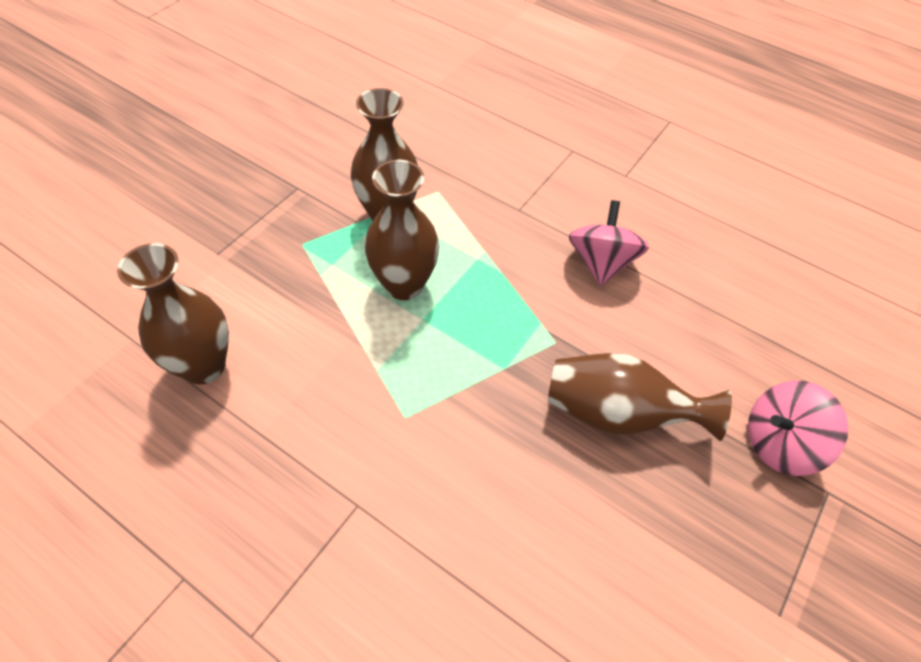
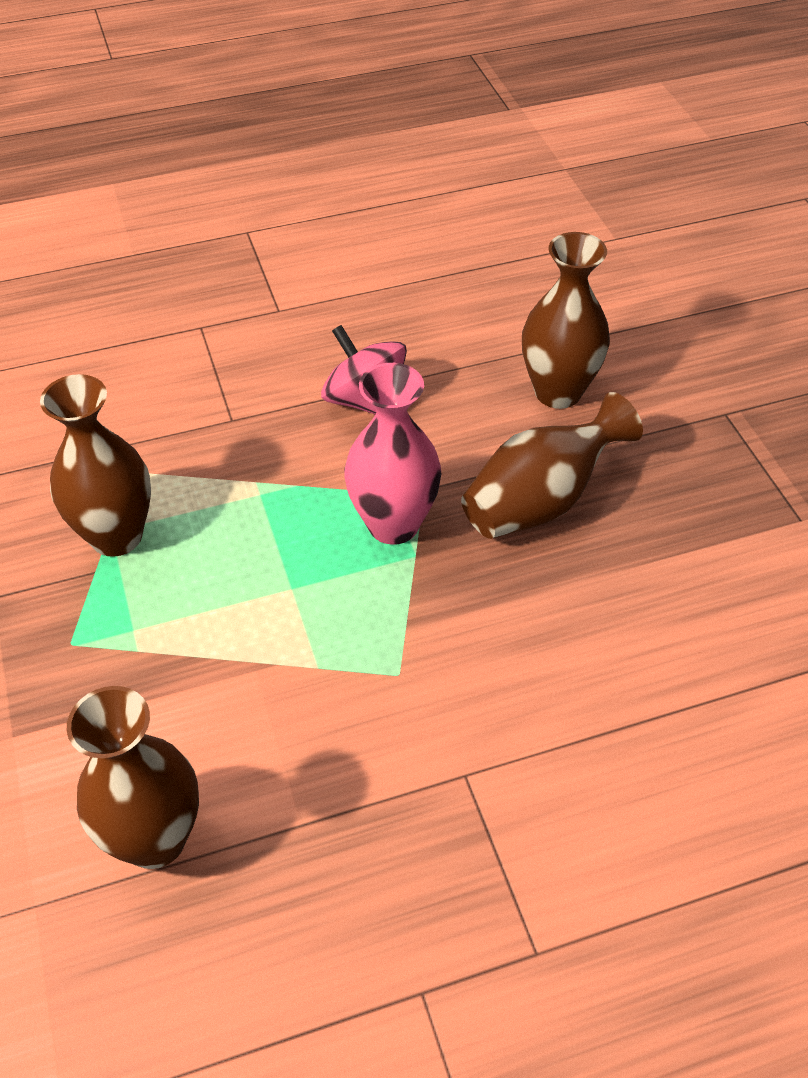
camera: 50 degrees left, 5 degrees down
(404, 284) = (230, 578): brown vase -> brown vase (558, 392)
(517, 341) = (393, 524): none -> pink vase
(779, 443) = (659, 411): pink spinning top -> none

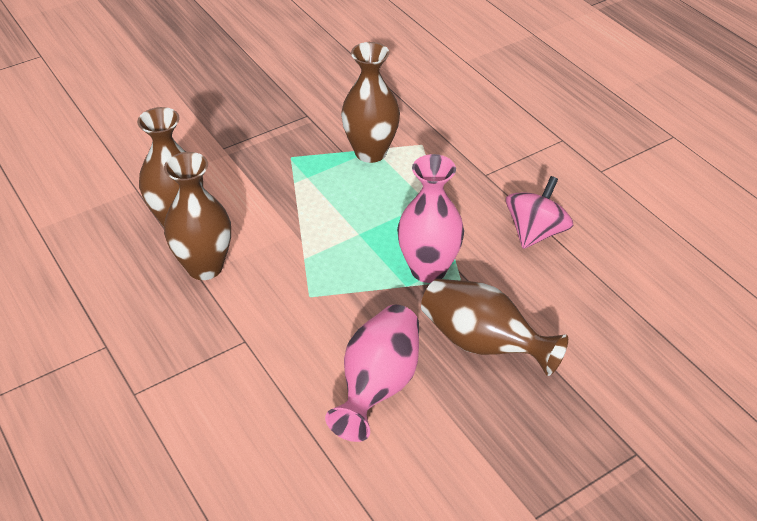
camera: 75 degrees right, 5 degrees down
(558, 392) = (601, 337): brown vase -> brown vase (205, 267)
(586, 625) = (378, 386): none -> pink vase

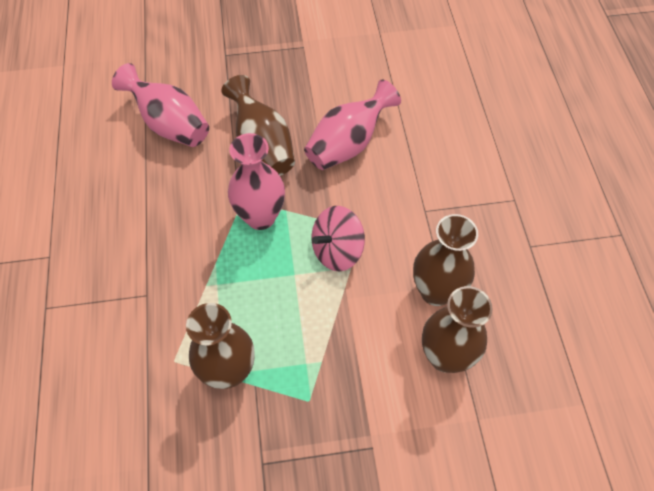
camera: 155 degrees left, 15 degrees up
(535, 232) = (156, 217): pink spinning top -> pink spinning top (337, 250)
(613, 327) = (170, 125): none -> pink vase

